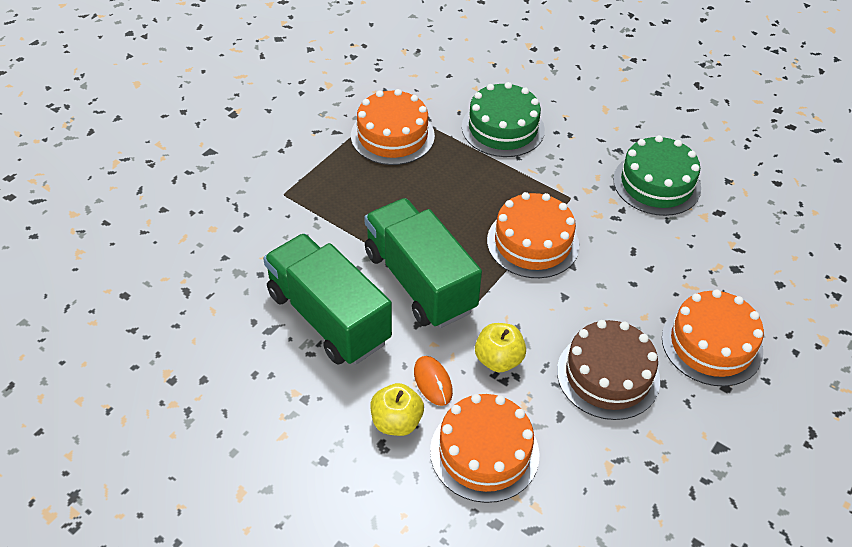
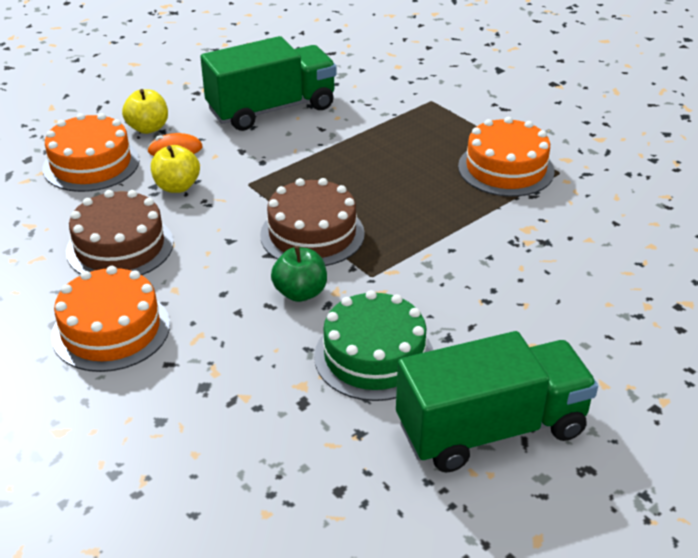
camera: 105 degrees right, 10 degrees down
(419, 281) = (290, 158): green truck -> green truck (490, 429)
(503, 128) = (507, 247): green cake -> none
(533, 242) = (312, 234): orange cake -> brown cake
(610, 235) = (300, 293): none -> green apple

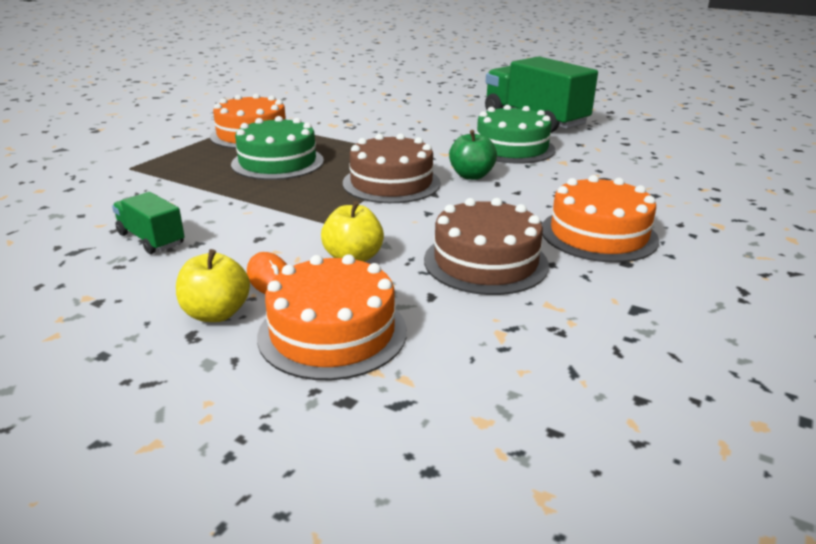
camera: 110 degrees left, 10 degrees down
(271, 109) = (151, 239): green truck -> green truck, size x0.50
(407, 175) = (277, 162): none -> green cake

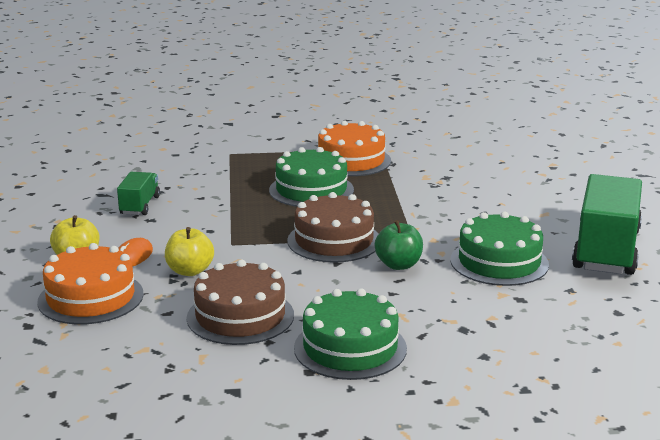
camera: 55 degrees right, 5 degrees down
(598, 234) = (350, 348): orange cake -> green cake

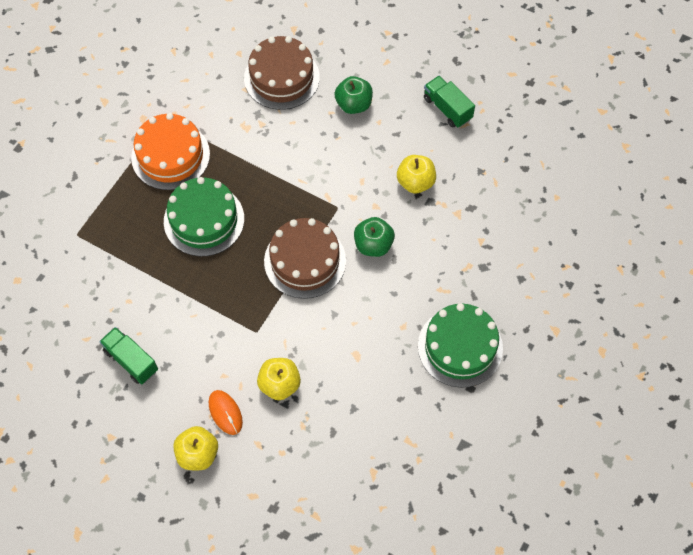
camera: 55 degrees left, 40 degrees up
(91, 298) = (272, 473): orange cake -> none
(240, 316) = (372, 388): brown cake -> brown cake (281, 77)
(499, 262) = (415, 182): green cake -> yellow apple
(528, 209) = (353, 104): none -> green apple
(606, 250) = (447, 108): green truck -> green truck, size x0.50

